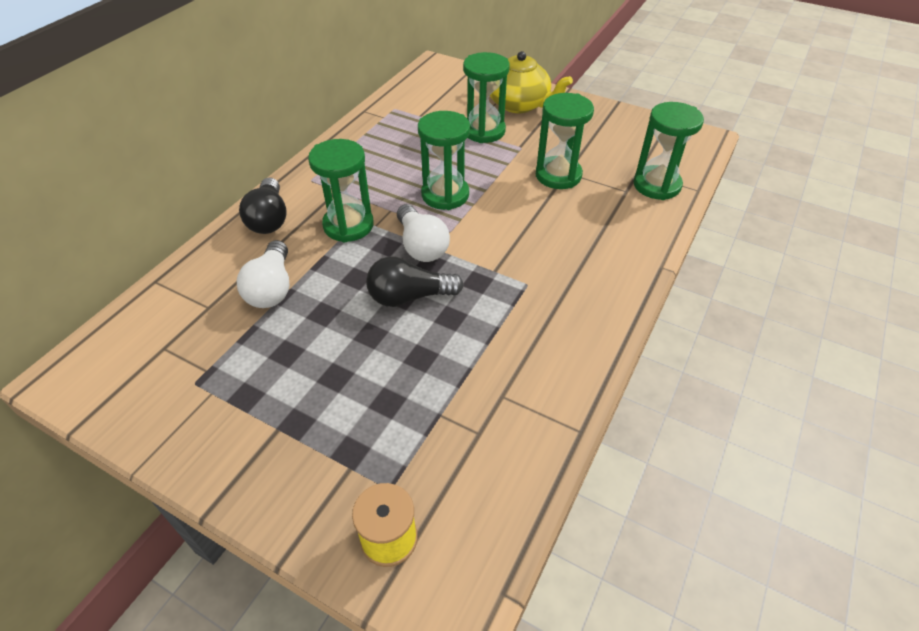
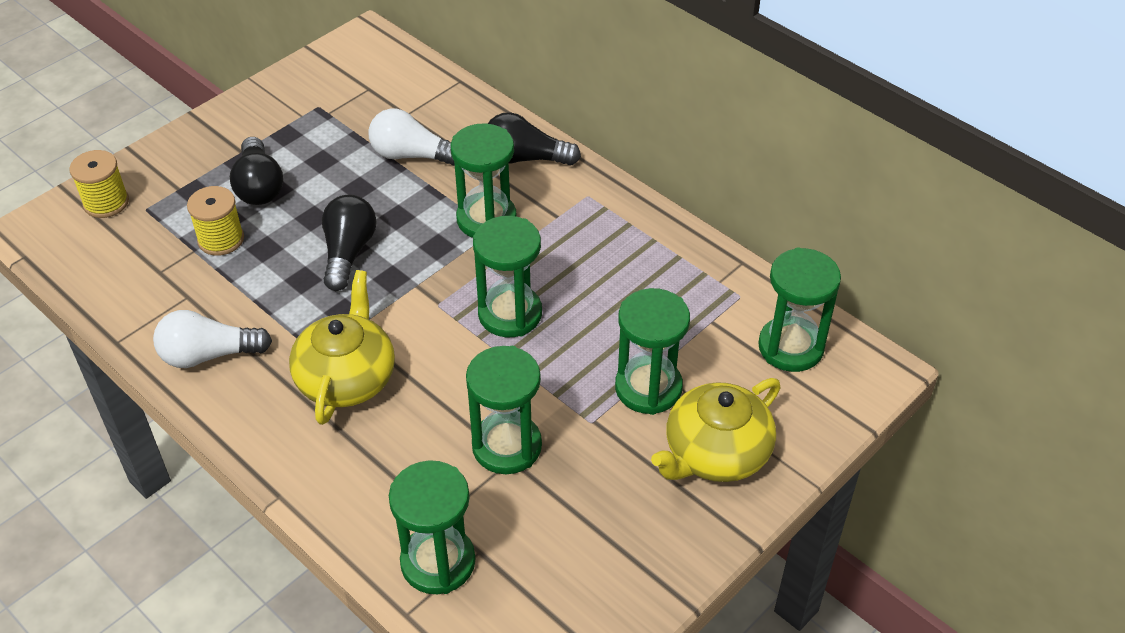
camera: 105 degrees right, 0 degrees up
(333, 392) = (259, 186): none -> black light bulb
(419, 397) = (221, 239): none -> yellow spool
(421, 246) = (423, 275): white light bulb -> white light bulb (209, 355)
(429, 89) = (790, 347): none -> green hourglass
(542, 261) = (347, 378): none -> yellow teapot

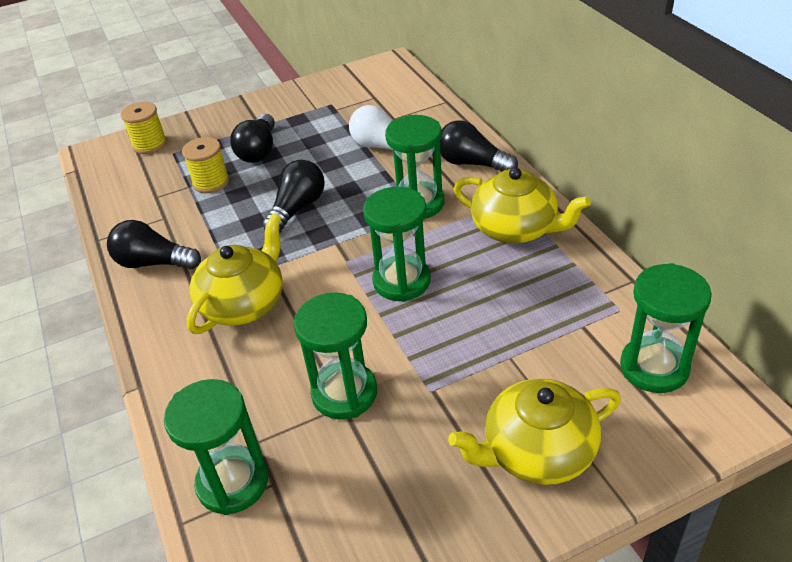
camera: 25 degrees right, 5 degrees down
(209, 355) = (153, 263): white light bulb -> black light bulb
(604, 228) = (515, 228): none -> yellow teapot
(648, 388) = (497, 372): green hourglass -> none

